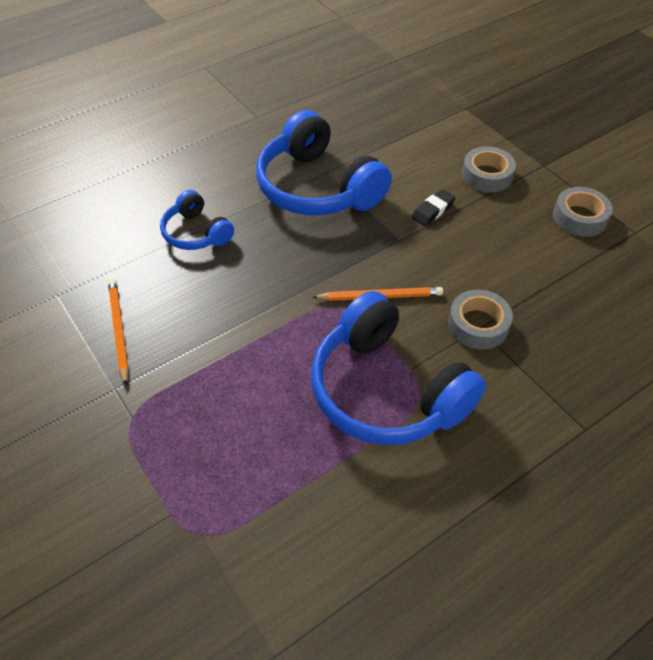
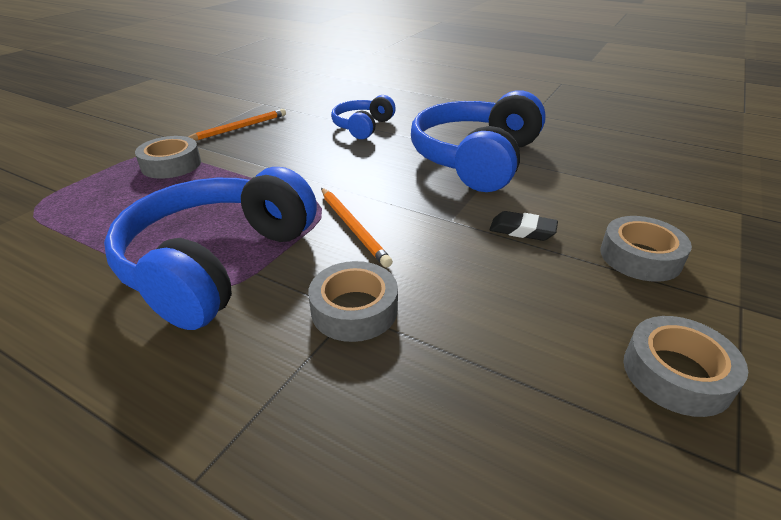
camera: 65 degrees right, 15 degrees down
(176, 404) = (171, 165): none -> grey tape

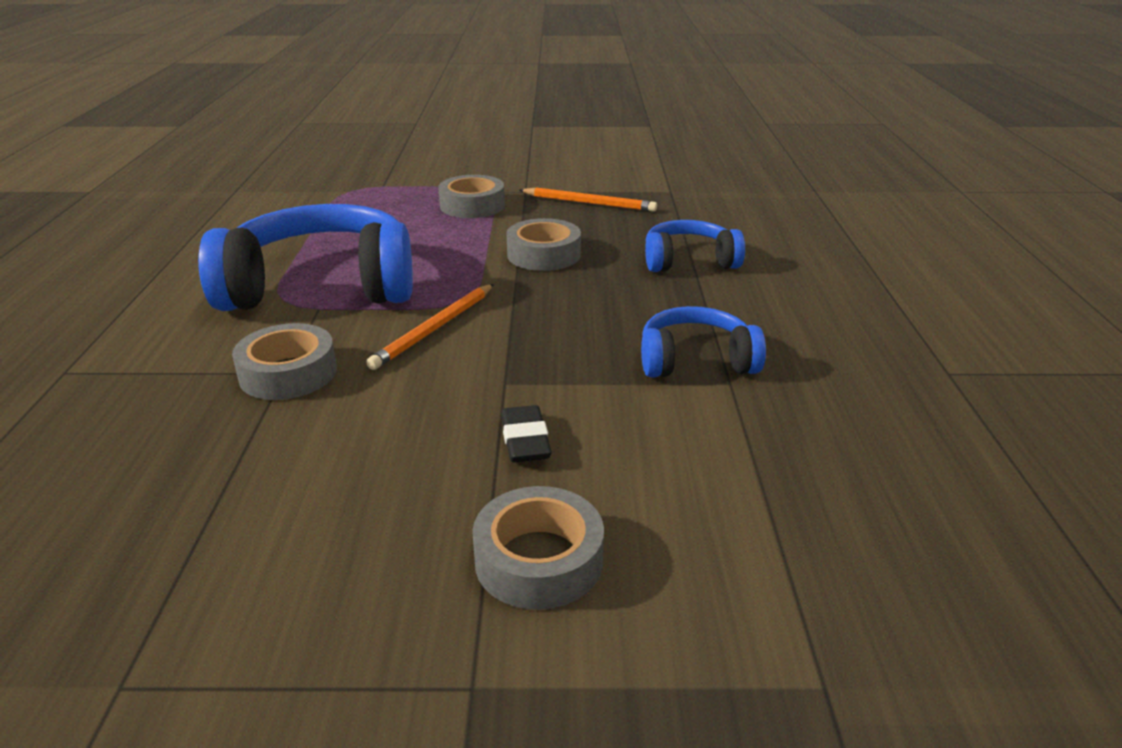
camera: 60 degrees right, 5 degrees down
(475, 159) = (696, 360): blue headphones -> blue headphones, size x0.53
(676, 374) = (273, 620): grey tape -> grey tape (543, 255)

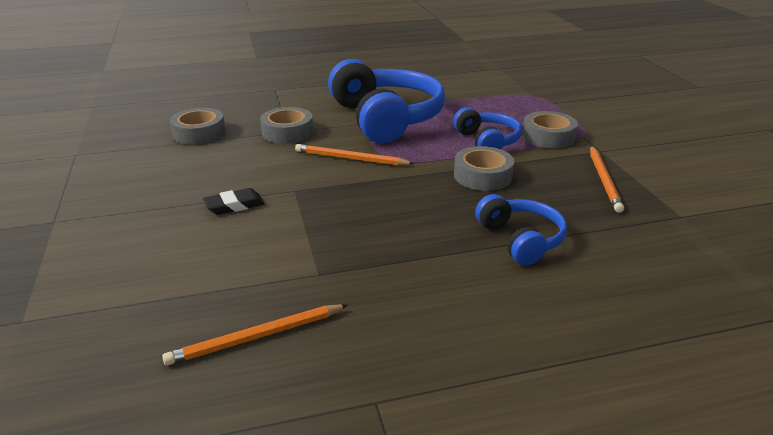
camera: 75 degrees right, 0 degrees up
(538, 560) = (131, 225): grey tape -> grey tape (199, 133)
(696, 360) = (346, 256): blue headphones -> blue headphones (487, 141)
(856, 436) = (256, 337): none -> orange pencil

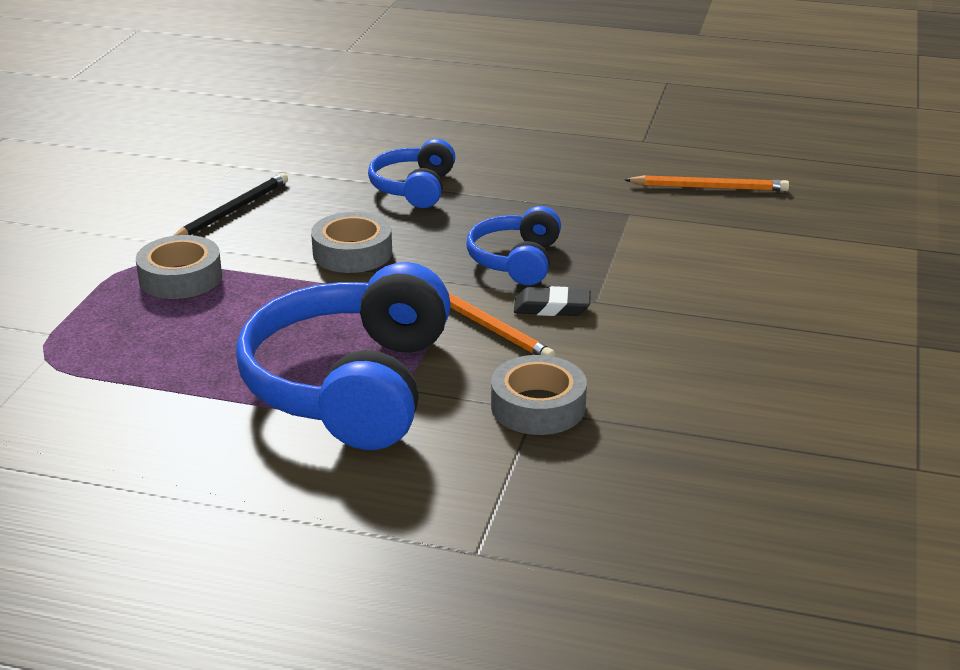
camera: 150 degrees left, 0 degrees up
(199, 133) = (691, 454): grey tape -> none
(234, 206) = (682, 301): black eraser -> black eraser (552, 308)
(487, 141) = (269, 295): blue headphones -> blue headphones (516, 261)
(604, 180) = (232, 211): orange pencil -> black pencil

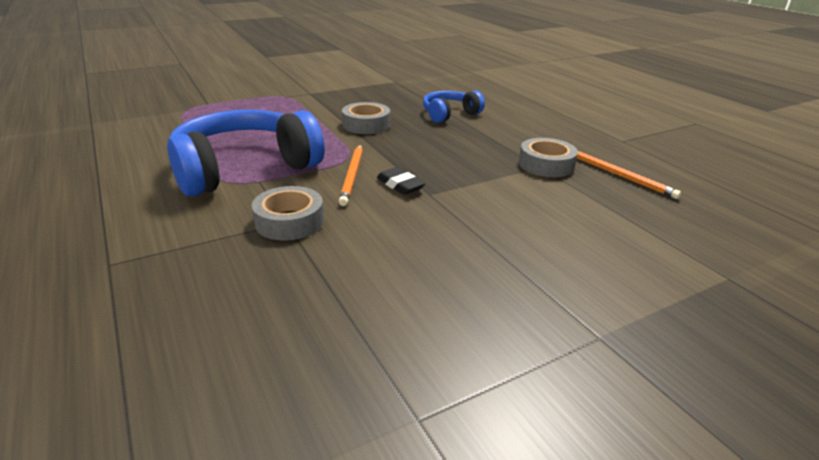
camera: 45 degrees right, 0 degrees up
(180, 278) = (286, 106): grey tape -> grey tape (546, 165)
(232, 211) = (357, 94): black pencil -> none
(516, 261) = (429, 159): blue headphones -> none

